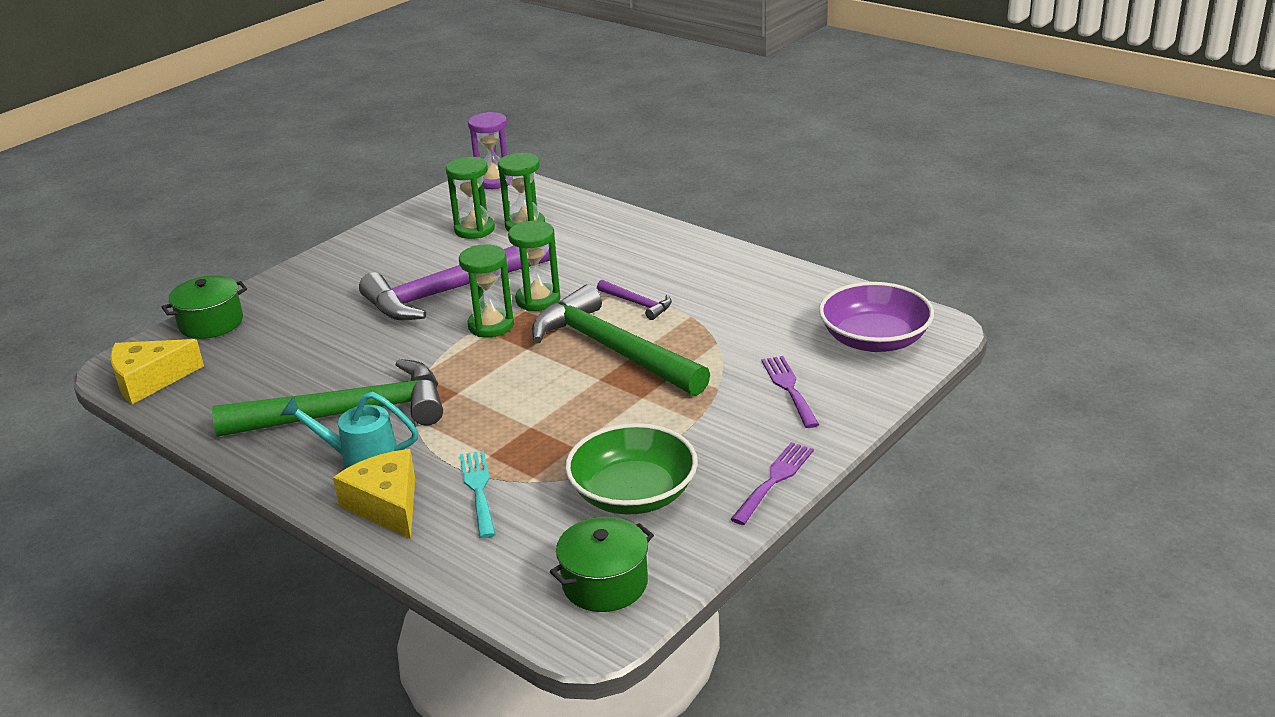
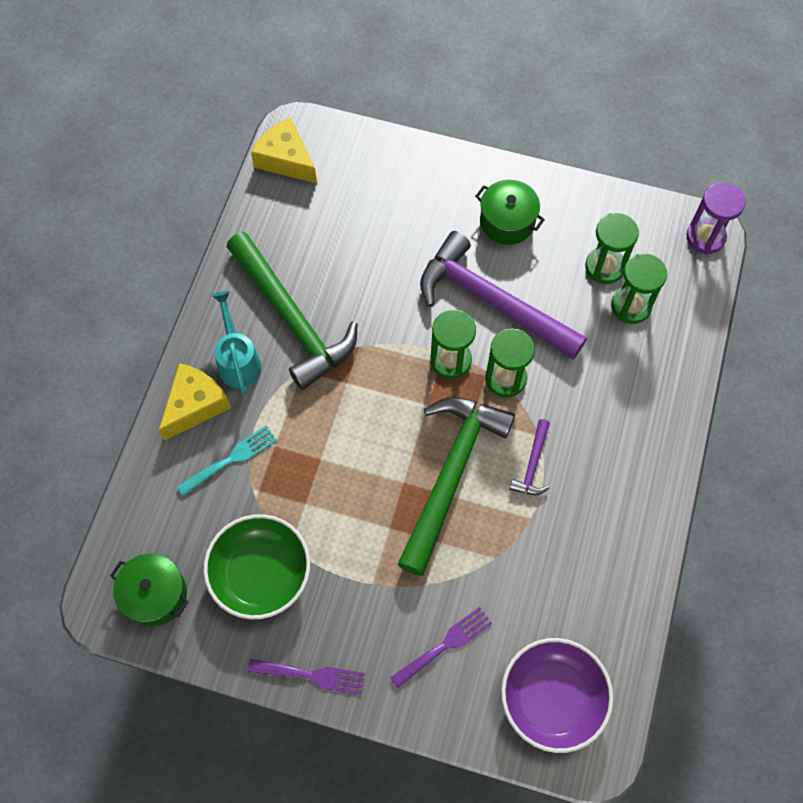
camera: 65 degrees right, 35 degrees up
(211, 323) = (375, 151): green pot -> green pot (507, 221)

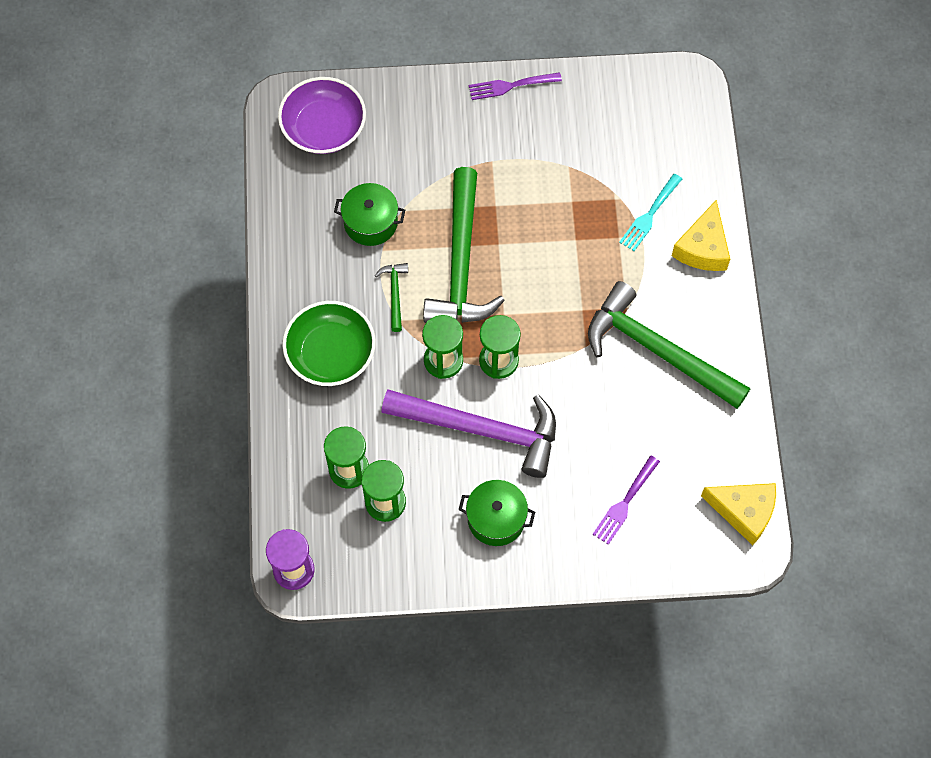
camera: 160 degrees right, 0 degrees up
(155, 595) = (655, 100): green pot -> green pot (370, 222)
(238, 361) = (686, 297): turquoise watering can -> none
(260, 573) = (582, 140): green bowl -> green bowl (331, 354)
(445, 645) = (418, 137): purple fork -> purple fork (625, 503)
(532, 465) = (395, 293): purple hammer -> green hammer

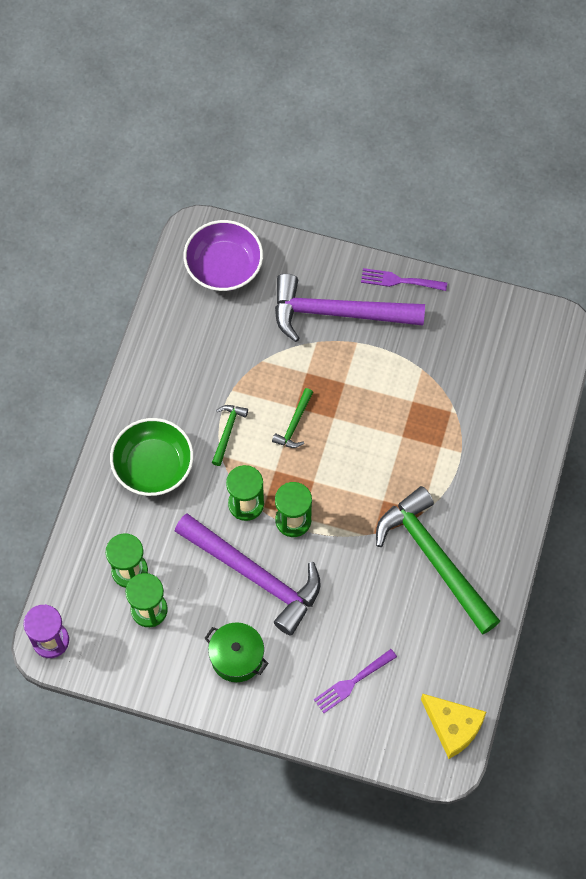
camera: 20 degrees right, 0 degrees up
(370, 222) = (231, 362): green pot -> none
(459, 138) = (336, 313): none -> purple hammer
(461, 264) = (294, 424): green hammer -> green hammer, size x0.43
(649, 215) = (475, 436): turquoise fork -> none
(703, 248) = (511, 481): yellow cheese -> none

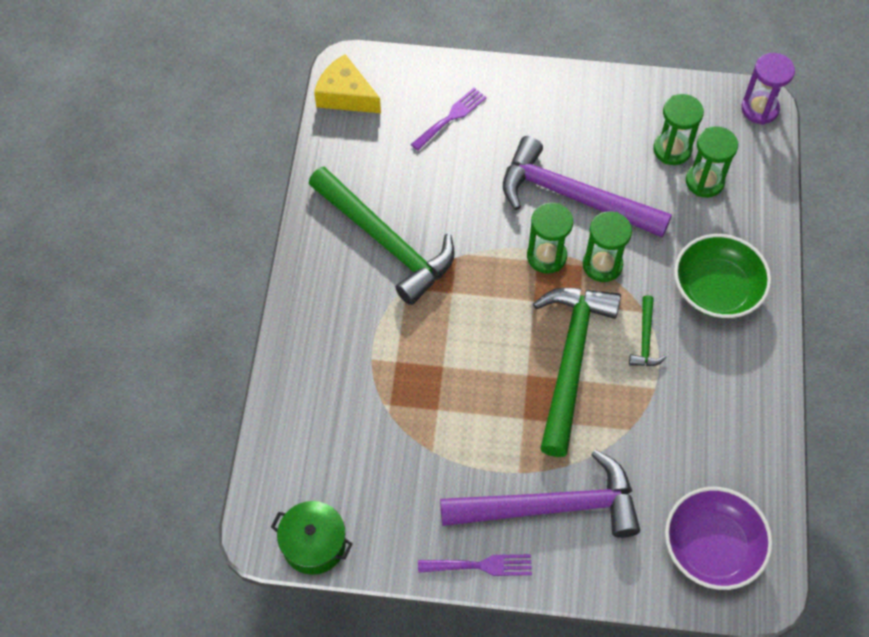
camera: 170 degrees right, 5 degrees down
(237, 657) = (571, 122): green pot -> green pot (314, 544)
(294, 424) = (571, 360): green hammer -> green hammer, size x2.34

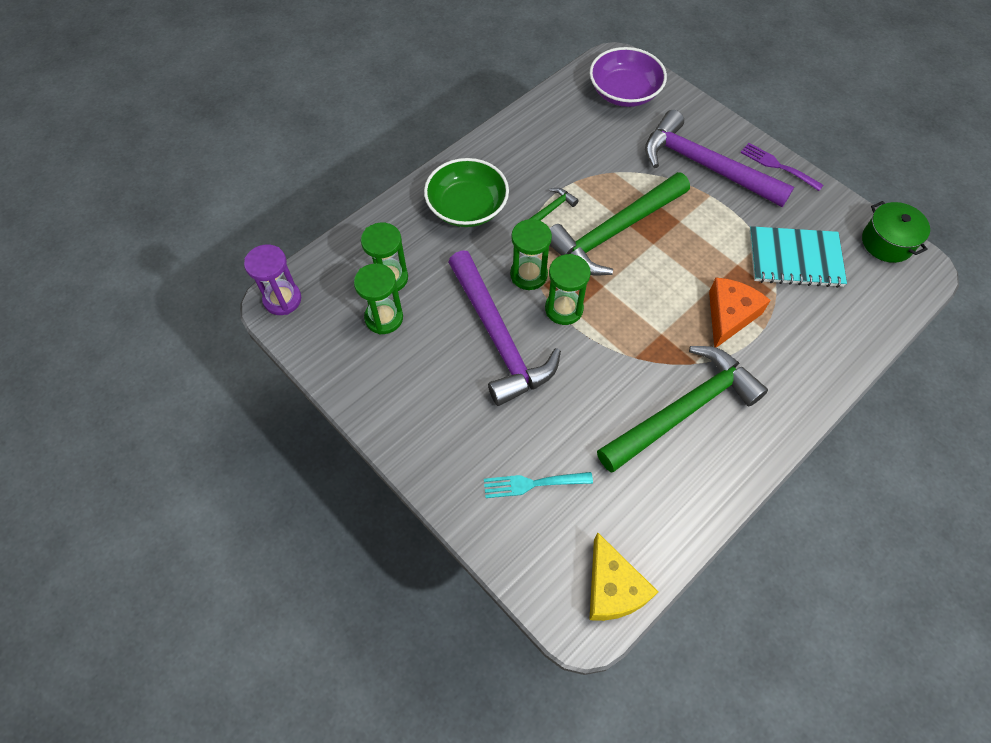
camera: 140 degrees left, 0 degrees up
(386, 242) = (684, 409): green hammer -> green hammer turned 60 degrees clockwise
(390, 455) = (795, 259): none -> turquoise notebook
(408, 350) = (729, 315): none -> orange cheese
(451, 117) = (532, 484): purple fork -> turquoise fork

